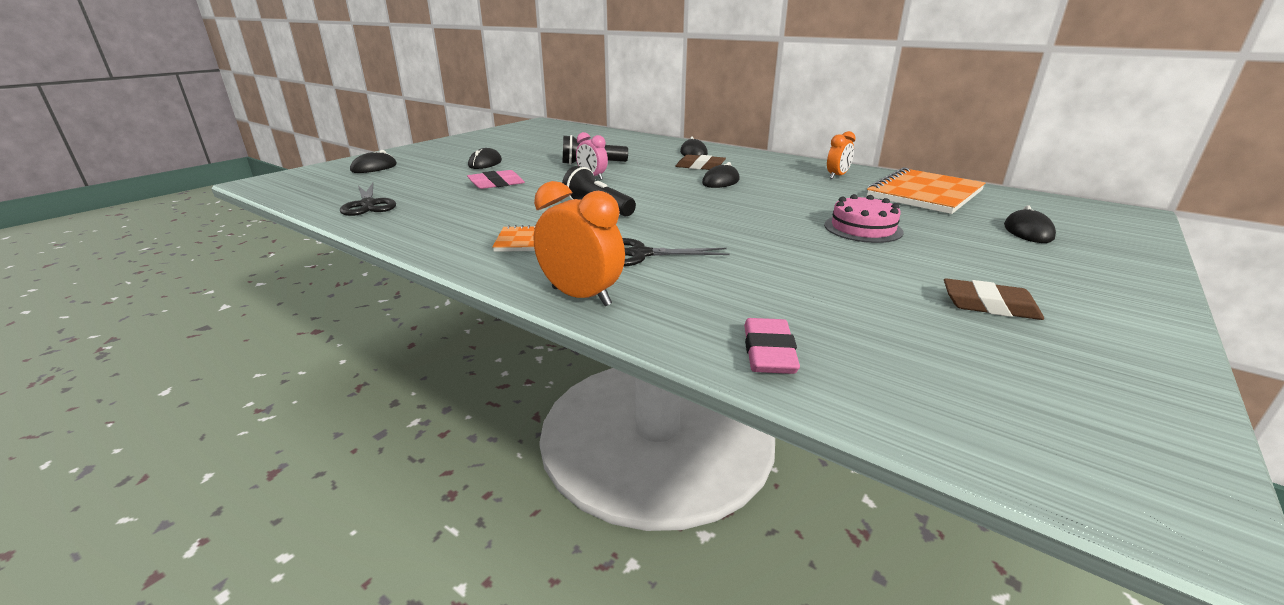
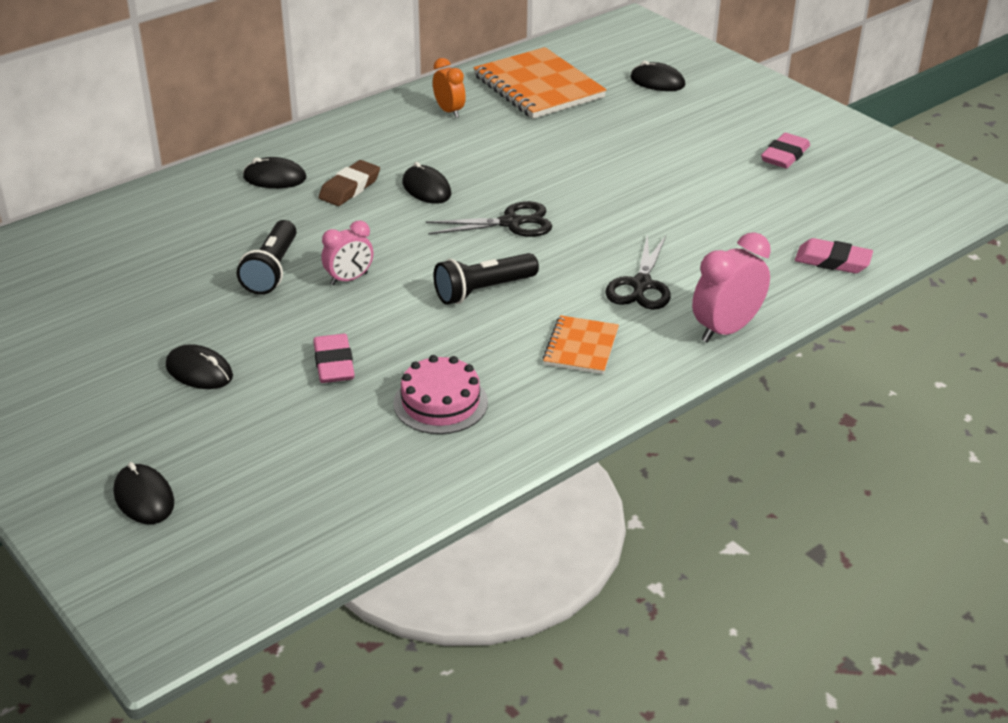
camera: 75 degrees left, 10 degrees up
(368, 204) = (376, 484): black scissors -> black scissors (511, 223)
(581, 297) = (726, 330): orange clock -> pink clock
(863, 228) = (619, 151): pink cake -> pink cake (440, 403)
(989, 306) = (785, 155): brown eraser -> pink eraser

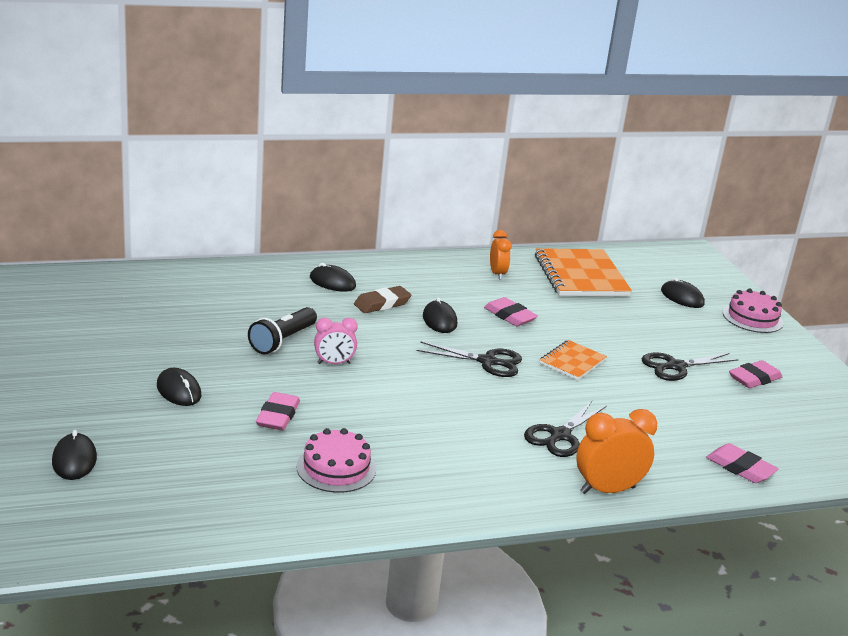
camera: 20 degrees right, 10 degrees down
(483, 290) = (429, 401): black flashlight -> none
(497, 159) = (510, 316): none -> pink eraser
(581, 347) = (476, 464): orange notebook -> orange notebook (572, 362)
(702, 166) = (676, 366): none -> black scissors
(726, 330) = (607, 490): pink clock -> orange clock
(740, 84) = (752, 318): none -> pink cake

